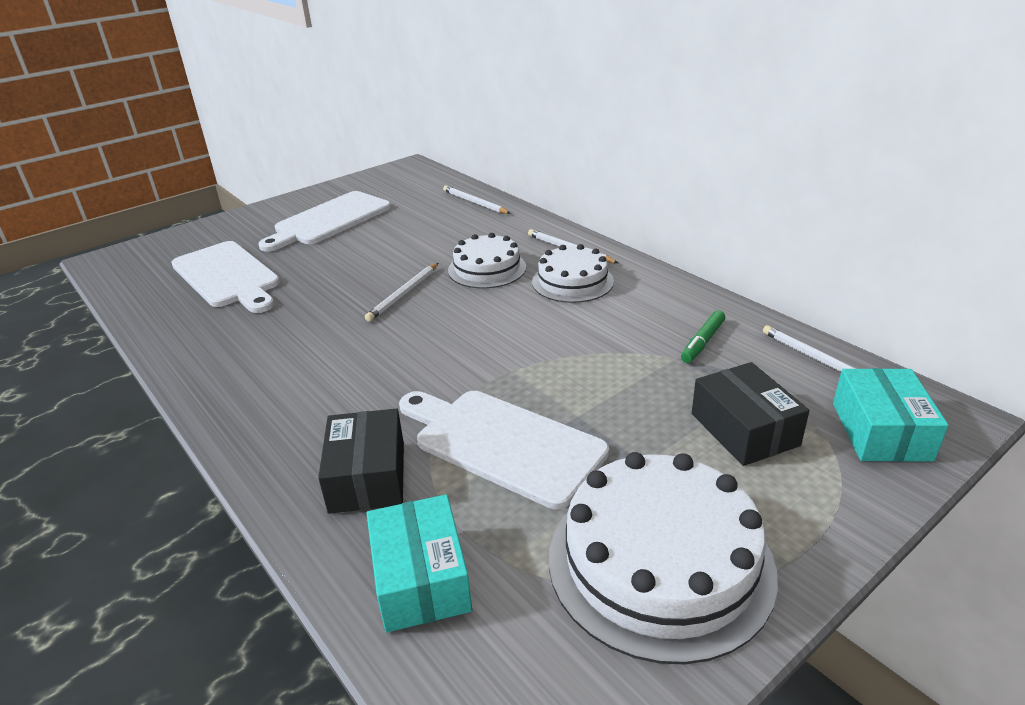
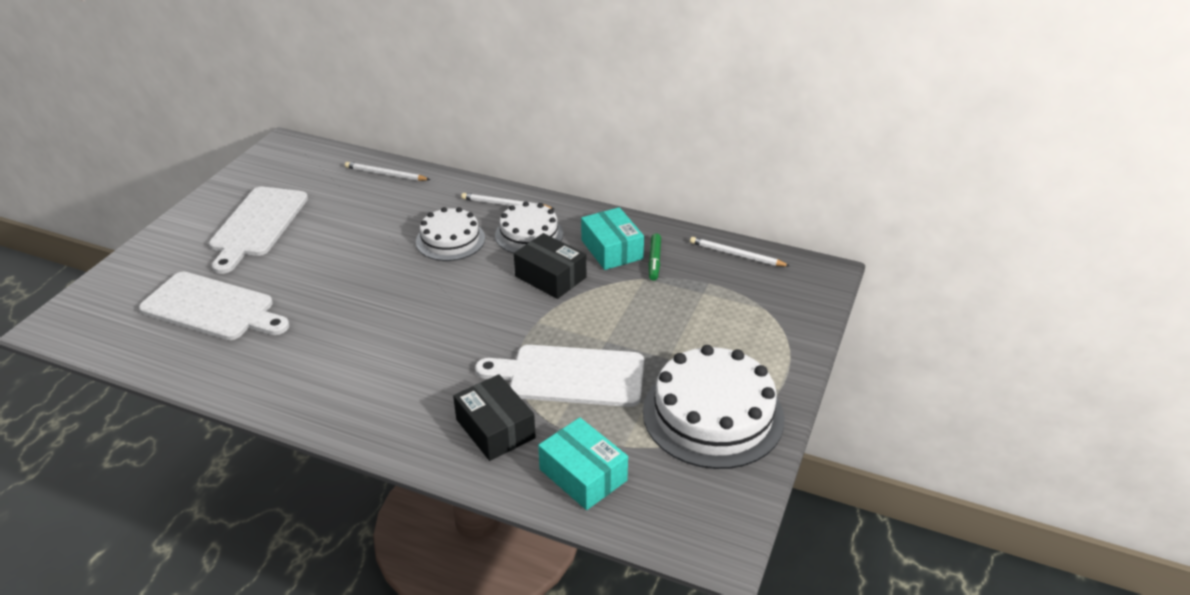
camera: 30 degrees left, 5 degrees up
(403, 294) = (398, 281): white pencil -> none
(744, 429) = (715, 317): black box -> black box (550, 277)
(881, 431) = (791, 294): turquoise box -> turquoise box (612, 249)

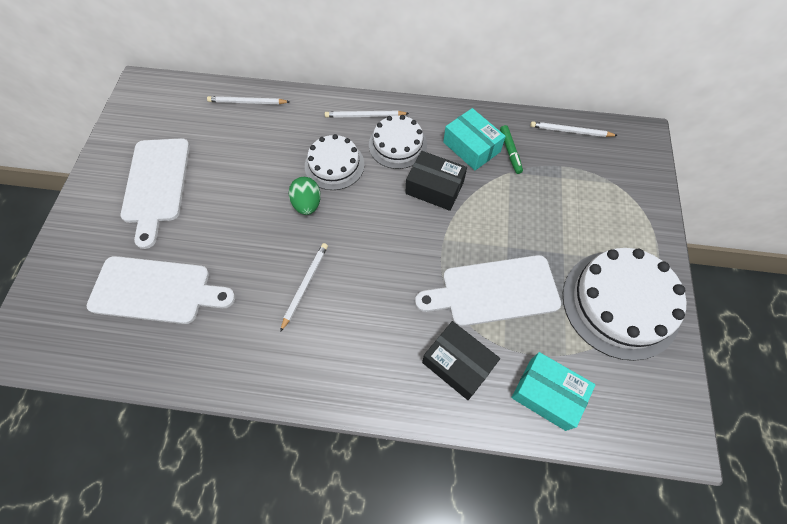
camera: 15 degrees left, 25 degrees up
(365, 332) = (305, 285): none -> white pencil
(404, 267) = (307, 204): none -> green egg

